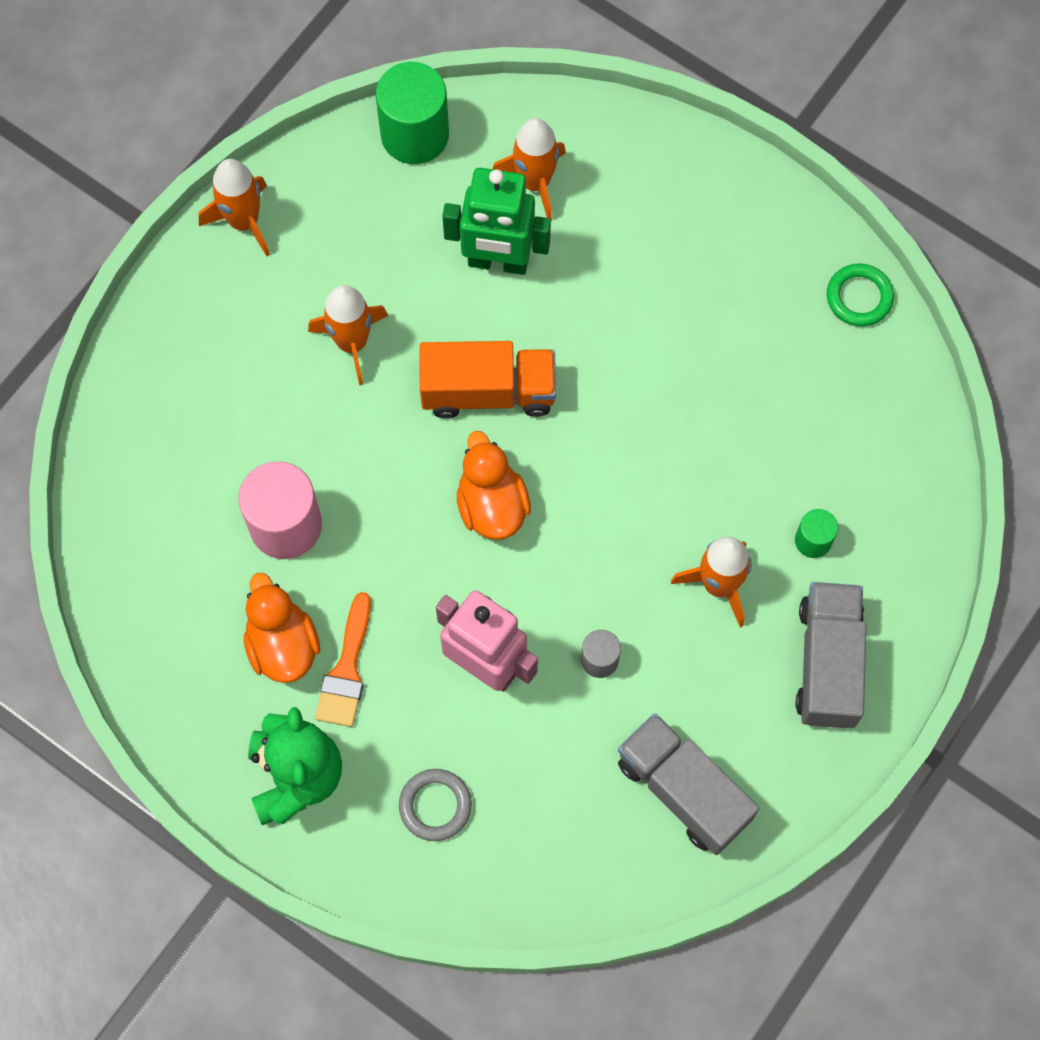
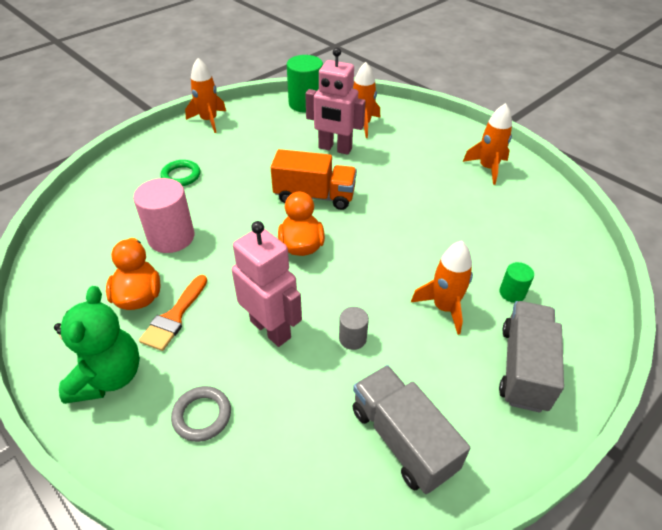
camera: 10 degrees right, 25 degrees down
(352, 342) = (245, 168): orange rocket -> orange rocket (487, 168)
(498, 262) = (335, 148): green robot -> pink robot
(859, 297) = (539, 185): green ring -> green ring (181, 176)

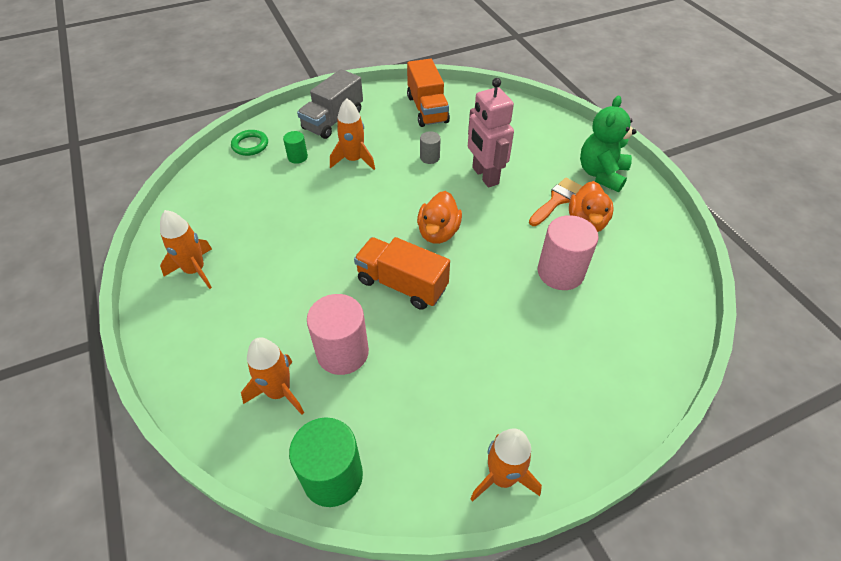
camera: 160 degrees left, 5 degrees up
(181, 176) = (549, 358): green ring -> green ring (250, 145)
(202, 415) = (539, 142): grey ring -> none
(335, 148) = (342, 352): pink robot -> pink cylinder
(402, 439) = (427, 109): grey truck -> orange truck

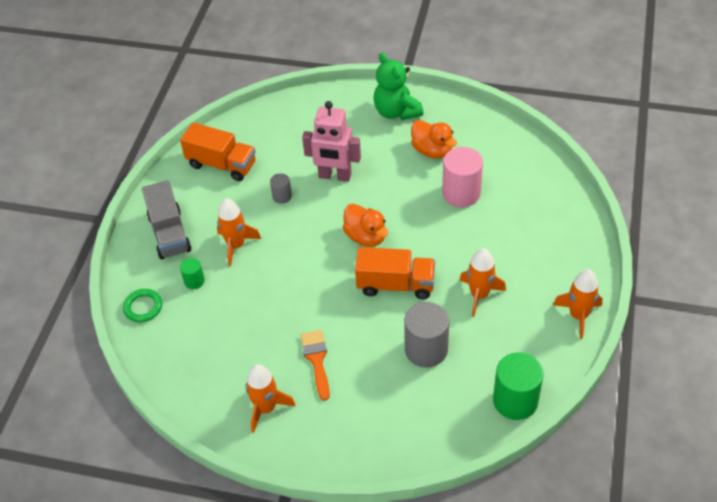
camera: 50 degrees left, 0 degrees up
(279, 392) = (429, 401): orange rocket -> orange rocket (479, 295)
(342, 352) = (426, 349): pink cylinder -> grey cylinder
(402, 284) = (395, 285): orange truck -> orange truck turned 150 degrees counterclockwise
(556, 200) = (397, 152): orange brush -> orange brush (316, 360)

